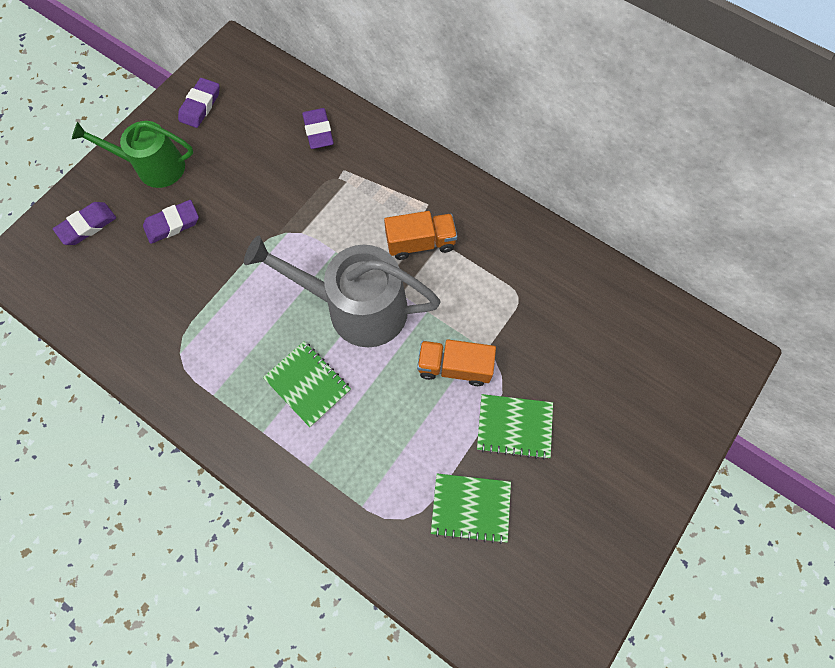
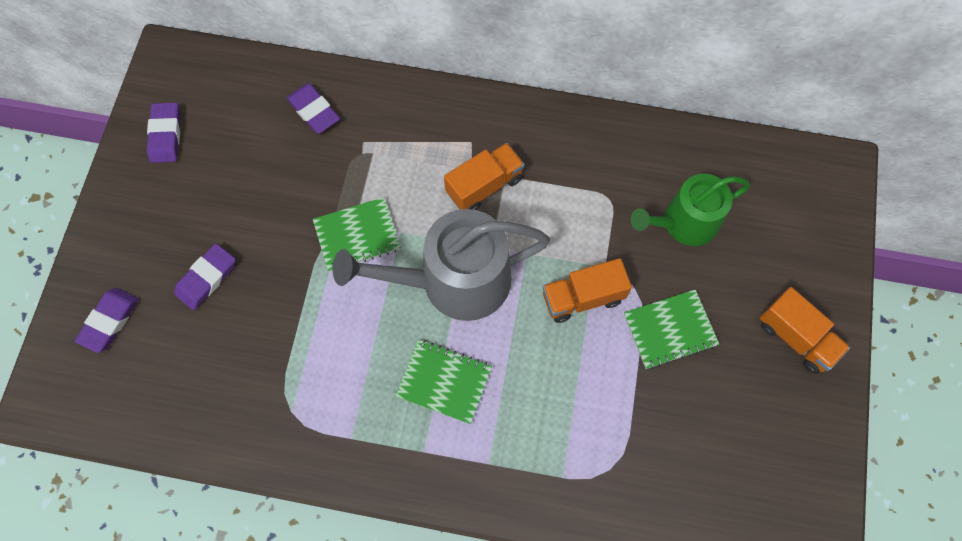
camera: 25 degrees left, 0 degrees up
(154, 167) = (150, 225): green watering can -> green watering can (684, 223)
(470, 508) = (668, 428): green notebook -> green notebook (357, 235)
(622, 483) = (796, 337): none -> orange truck

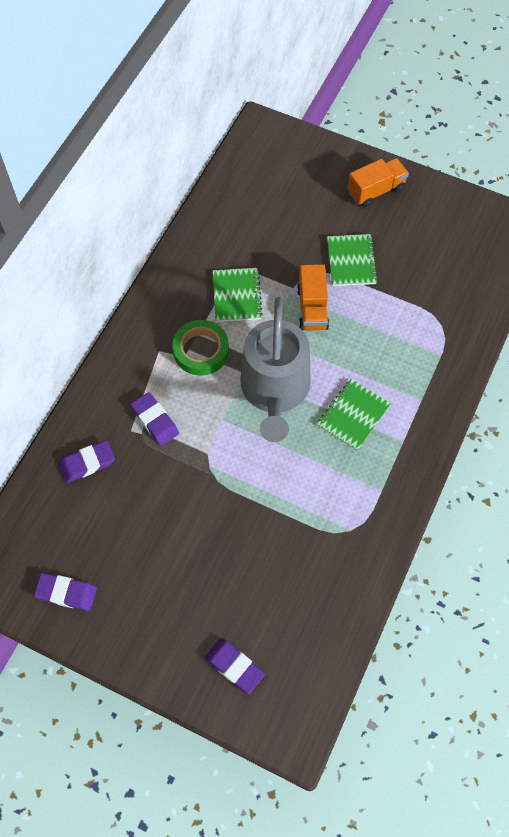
camera: 75 degrees left, 5 degrees down
(206, 278) = (218, 578): purple eraser -> purple eraser (155, 420)
(357, 235) = (215, 452): green notebook -> green notebook (237, 296)
(484, 186) = (201, 350): orange truck -> green tape
(684, 223) = (273, 229): green watering can -> none

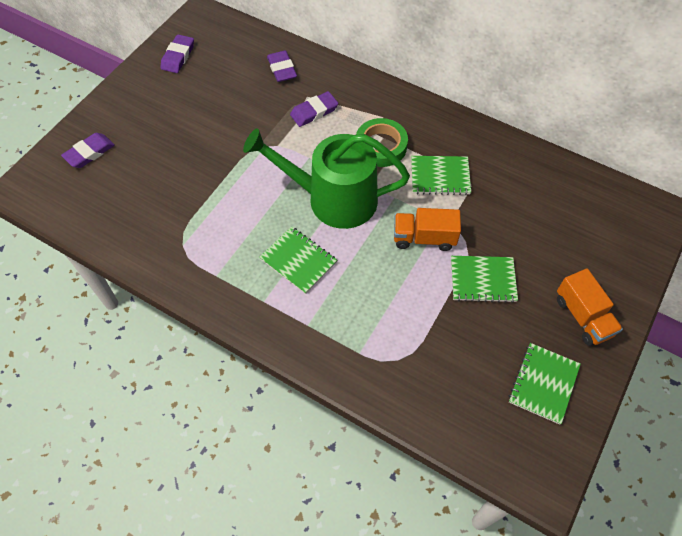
camera: 95 degrees right, 5 degrees down
(275, 390) = (333, 199): grey watering can -> green watering can
(442, 221) = (543, 383): none -> green notebook

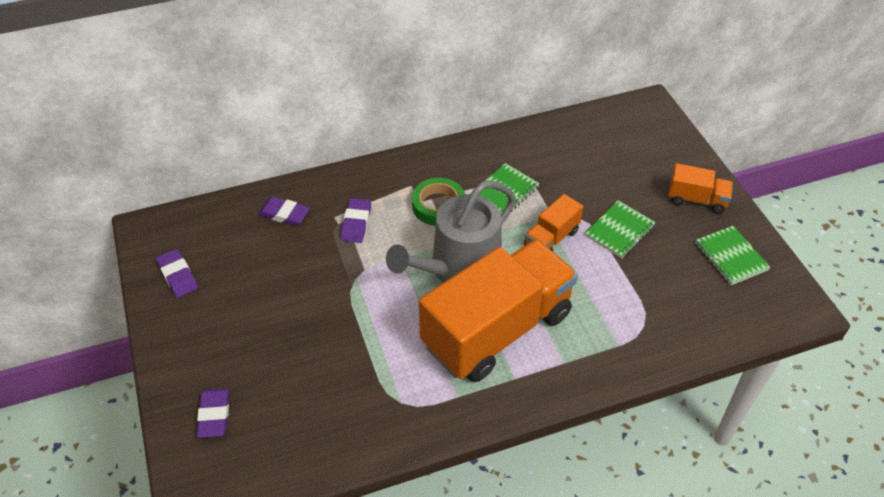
camera: 50 degrees left, 10 degrees down
(298, 261) = (497, 330): green notebook -> orange truck
(333, 199) = (459, 268): green watering can -> grey watering can

